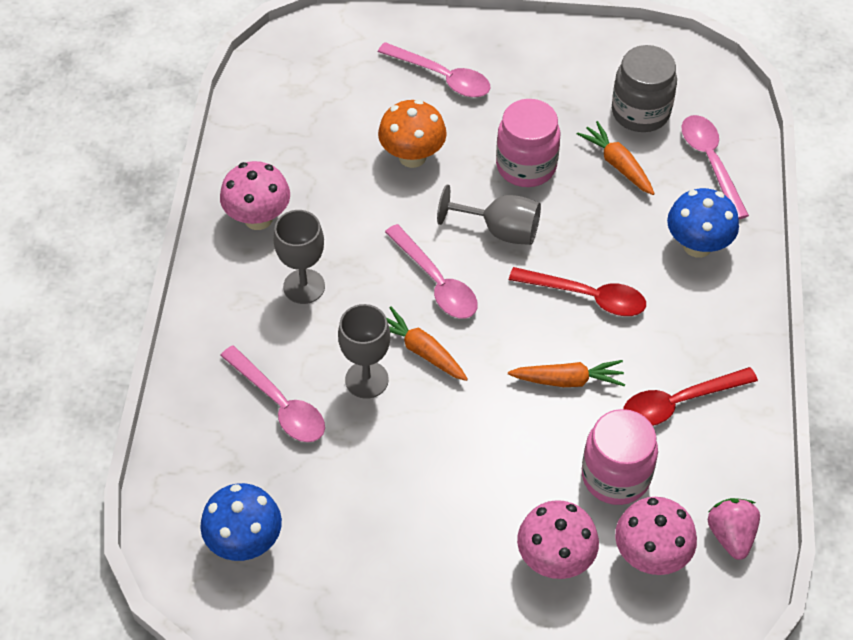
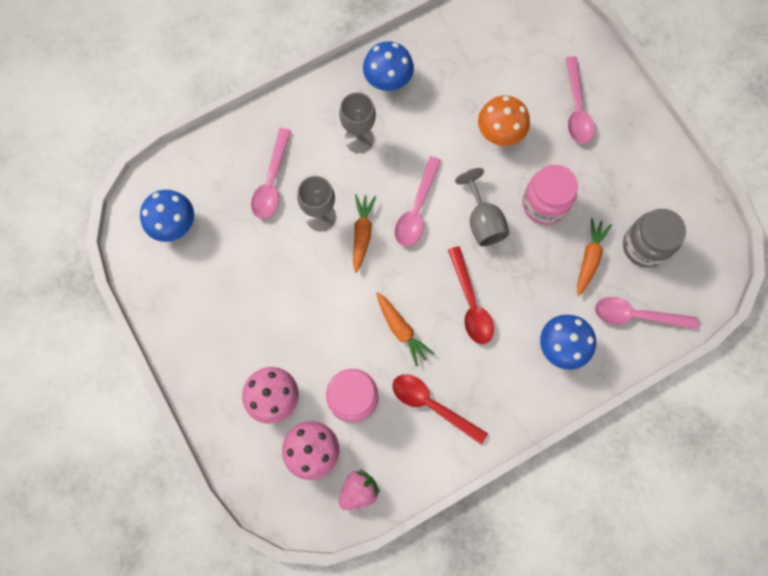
camera: 55 degrees right, 20 degrees up
(258, 218) = (388, 81): pink mushroom -> blue mushroom
(711, 163) = (637, 315): pink spoon -> pink spoon turned 120 degrees counterclockwise

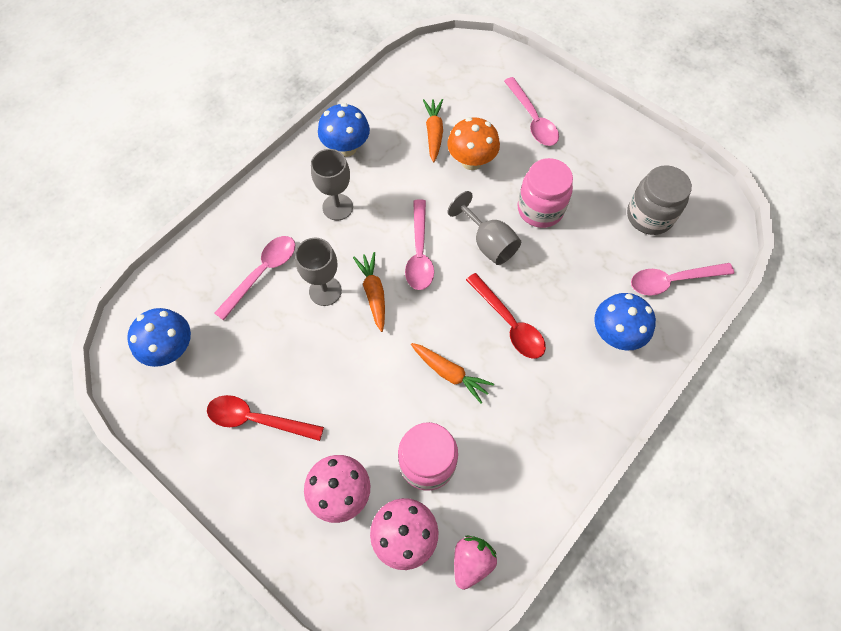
camera: 20 degrees left, 10 degrees down
(272, 181) = (262, 273): pink spoon -> pink spoon turned 135 degrees counterclockwise
(432, 405) = (513, 439): red spoon -> red spoon (257, 419)
(589, 258) = (604, 243): orange carrot -> orange carrot (434, 133)

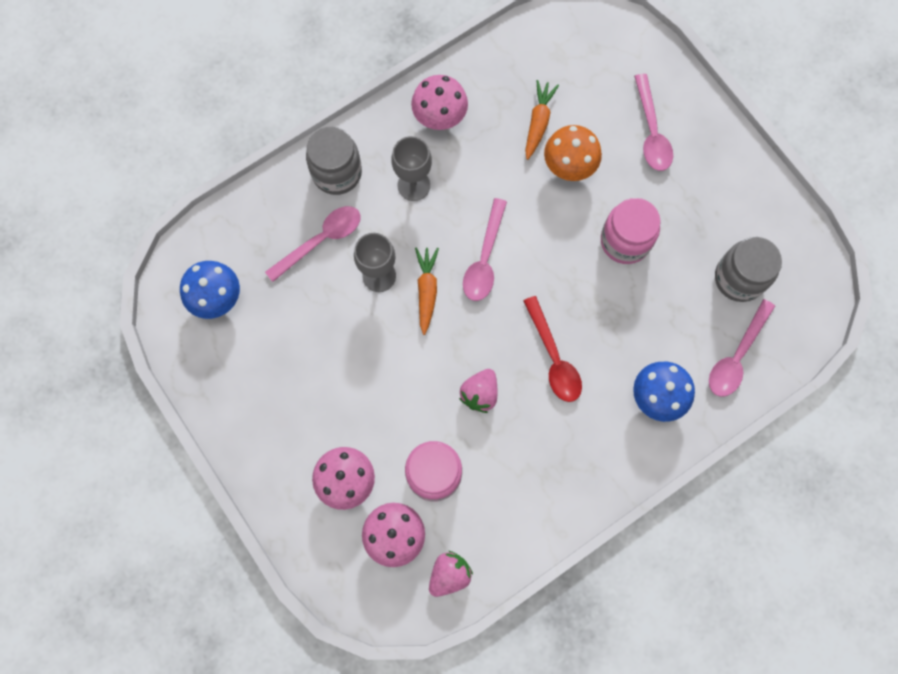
camera: 15 degrees right, 10 degrees up
(257, 419) = (285, 390): red spoon -> none
(264, 212) = (337, 173): none -> grey jar
(346, 148) = (439, 117): blue mushroom -> pink mushroom
(450, 373) = (480, 394): orange carrot -> pink strawberry
(488, 243) = (558, 265): grey goblet -> none
(672, 280) = (736, 355): pink spoon -> pink spoon turned 60 degrees counterclockwise

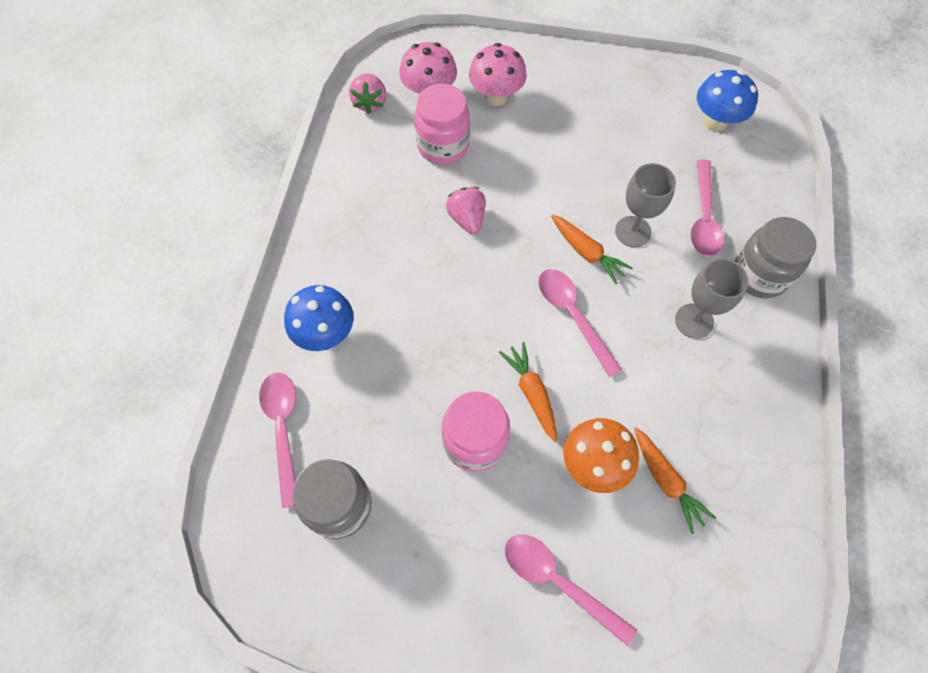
camera: 135 degrees right, 10 degrees down
(439, 117) = (747, 399): pink mushroom -> none
(553, 357) = (438, 291): red spoon -> none
(562, 237) = (532, 393): none -> orange carrot

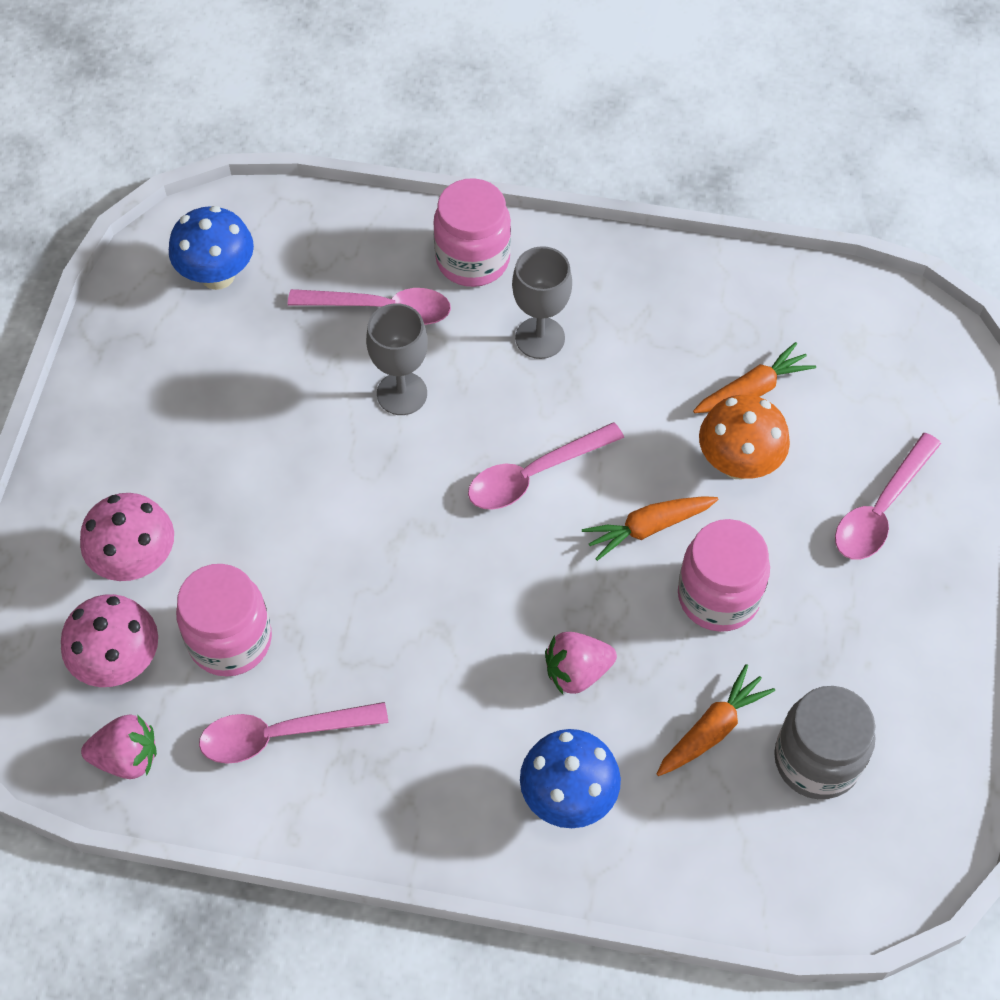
camera: 90 degrees left, 5 degrees down
(283, 429) = (718, 843): pink spoon -> pink spoon (281, 734)
(467, 219) = (372, 605): pink strawberry -> pink strawberry (577, 672)
(587, 252) = (435, 451): orange carrot -> orange carrot (712, 729)
(759, 275) = (472, 260): grey jar -> pink jar

